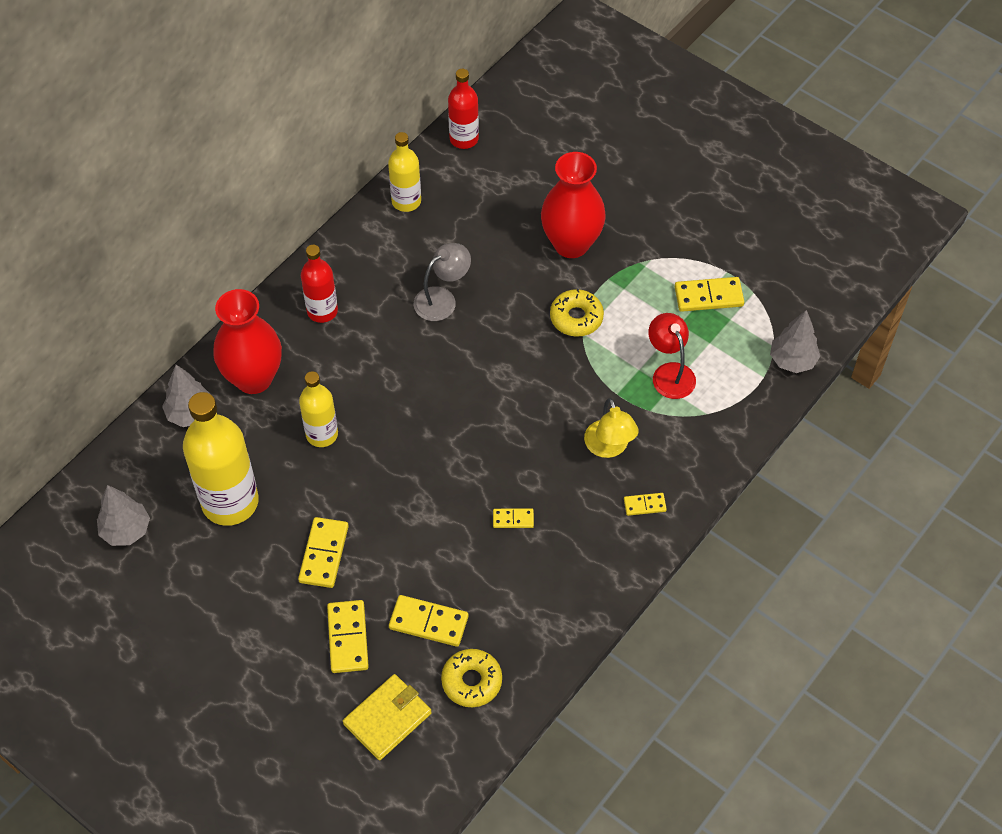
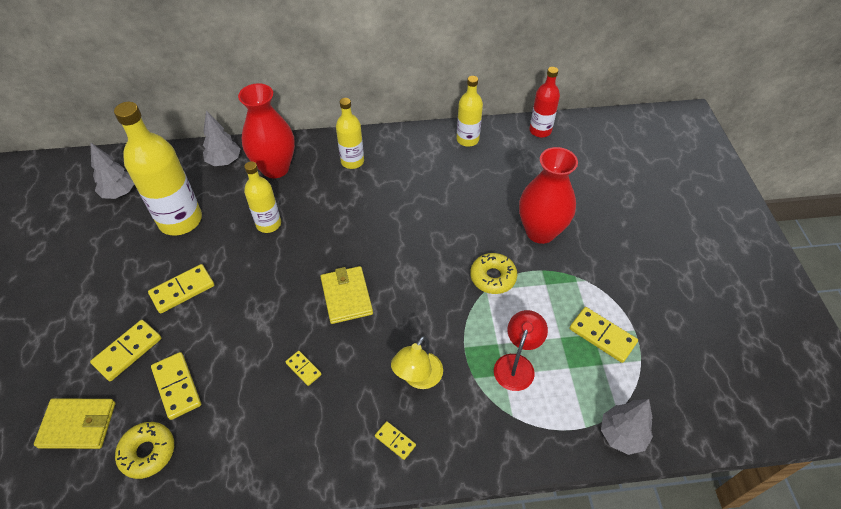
camera: 45 degrees right, 5 degrees down
(322, 311) = (352, 161): red bottle -> yellow bottle
(442, 299) = (424, 204): grey lamp -> none
(475, 435) = (346, 296): none -> yellow wallet

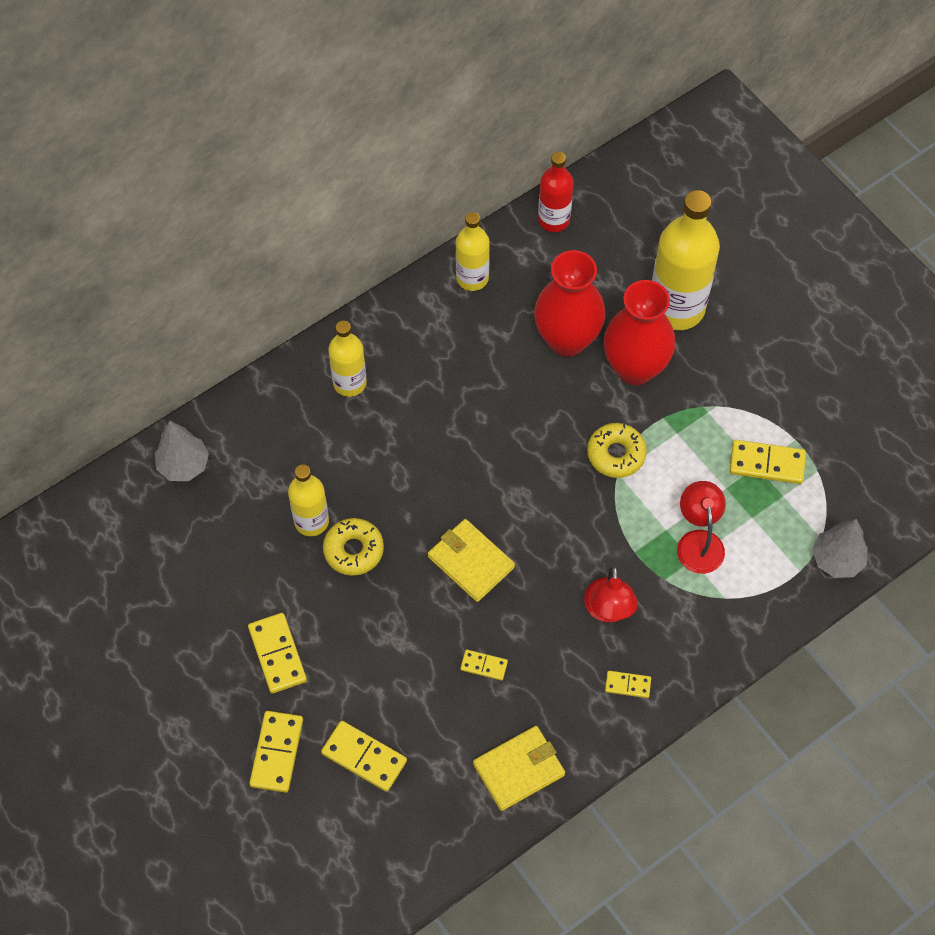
camera: 30 degrees left, 10 degrees up
(78, 425) = (293, 851): yellow wallet -> yellow wallet (519, 769)
(120, 193) = (85, 578): grey tree -> none
(148, 452) = (390, 833): yellow donut -> yellow donut (353, 550)
(180, 220) = (198, 573): yellow bottle -> yellow bottle (676, 308)
(182, 290) = (277, 654): yellow domino -> yellow domino turned 45 degrees counterclockwise
(275, 168) = (258, 441): red vase -> red vase (567, 339)
(418, 378) = (608, 610): yellow lamp -> red lamp

